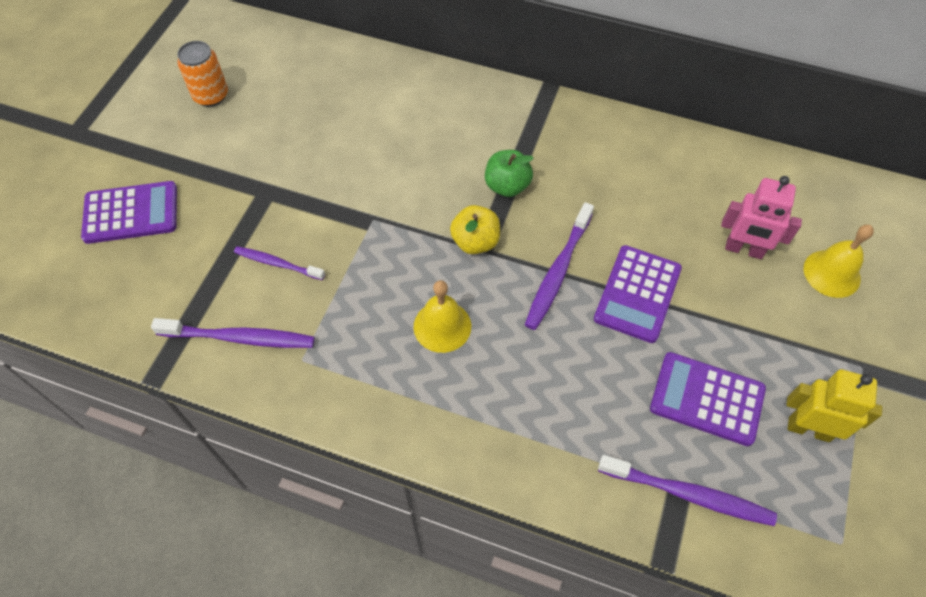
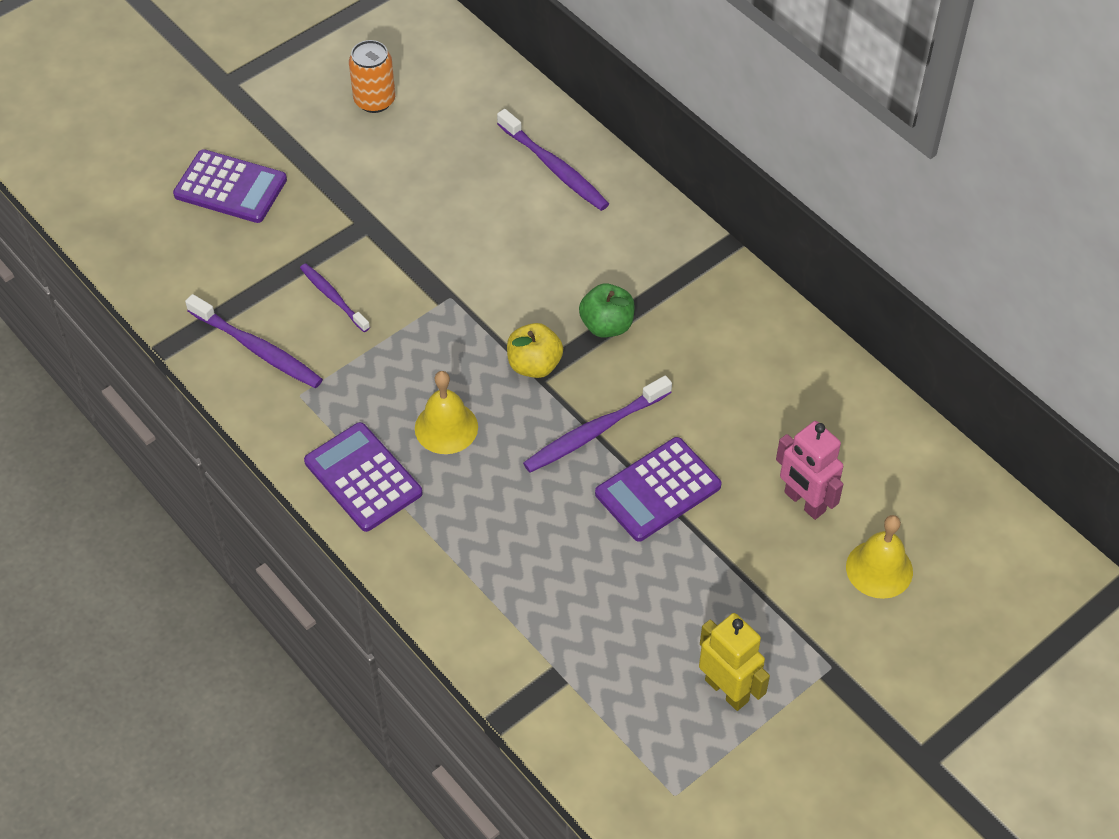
camera: 30 degrees right, 5 degrees down
(688, 494) = (564, 682): purple toothbrush -> purple toothbrush (554, 168)
(707, 399) = (649, 615): purple calculator -> purple calculator (363, 477)

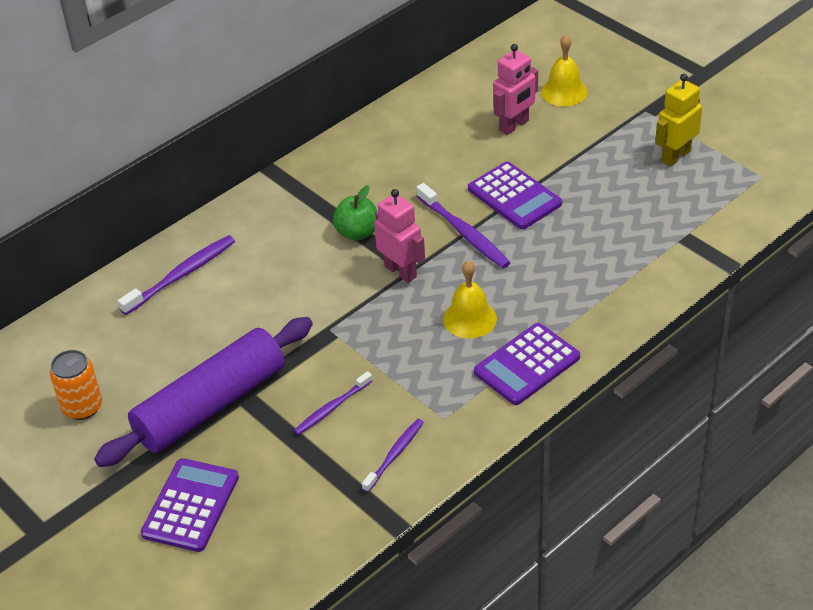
camera: 90 degrees left, 10 degrees down
(257, 349) = (395, 455): purple toothbrush -> purple toothbrush, size x0.65
(357, 198) = (211, 405): none -> purple rolling pin
(534, 365) = (401, 271): yellow apple -> pink robot

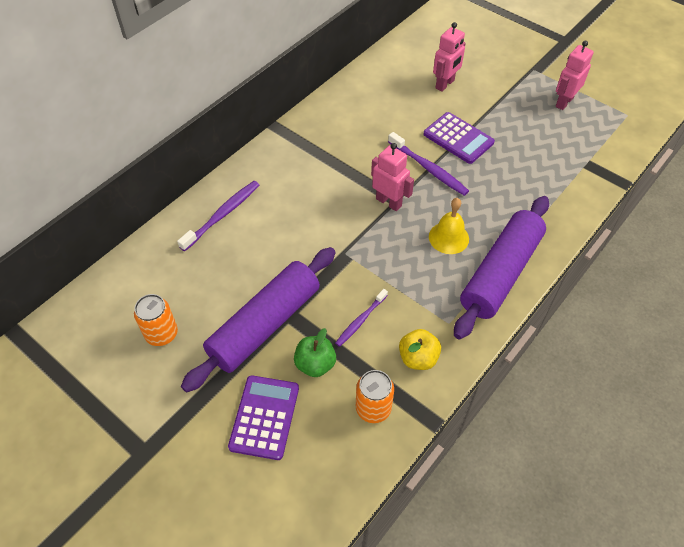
camera: 10 degrees left, 10 degrees up
(325, 506) = (373, 408): none -> orange can
(357, 233) = (350, 173): green apple -> green apple (315, 364)
(395, 455) = (418, 358): purple toothbrush -> yellow apple
(527, 365) = (500, 273): purple calculator -> purple rolling pin
(564, 91) = (473, 57): yellow bell -> none
(675, 156) = (564, 102): yellow robot -> pink robot

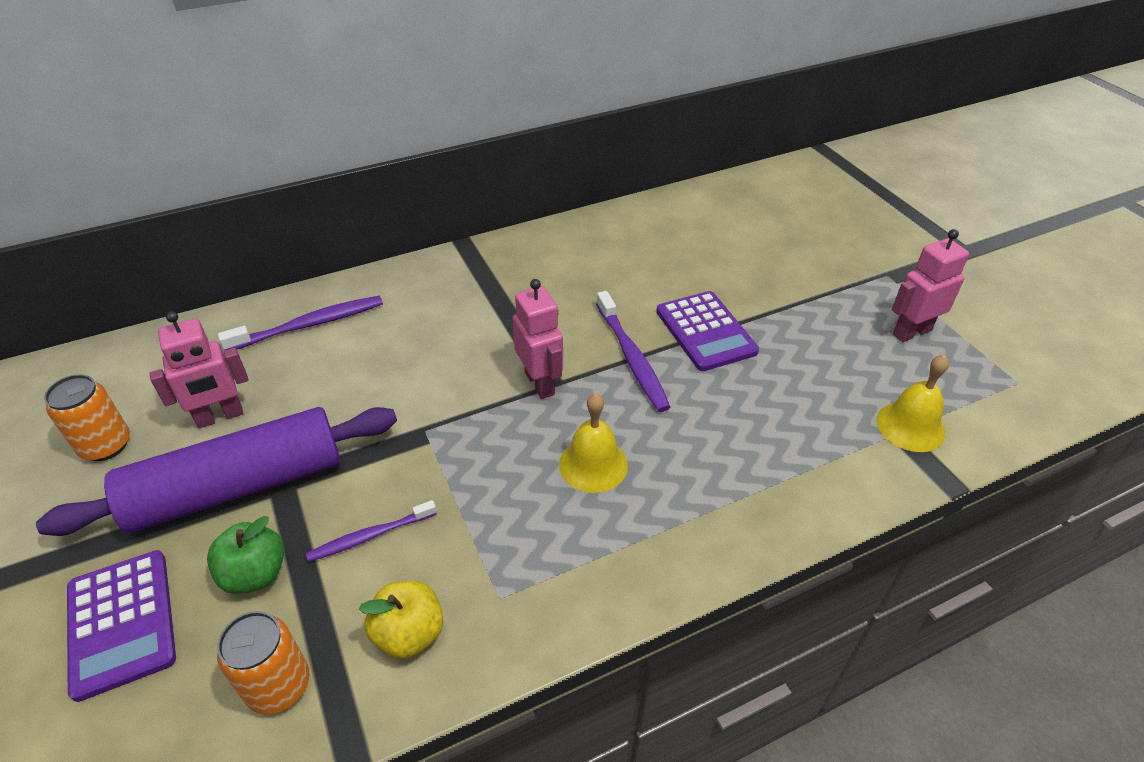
camera: 25 degrees right, 10 degrees down
(264, 417) = (121, 623): purple calculator -> purple calculator turned 120 degrees clockwise
(445, 84) = (734, 257): pink robot -> pink robot (220, 417)
(500, 273) = (639, 551): purple rolling pin -> none
(590, 158) = (910, 426): none -> yellow bell

